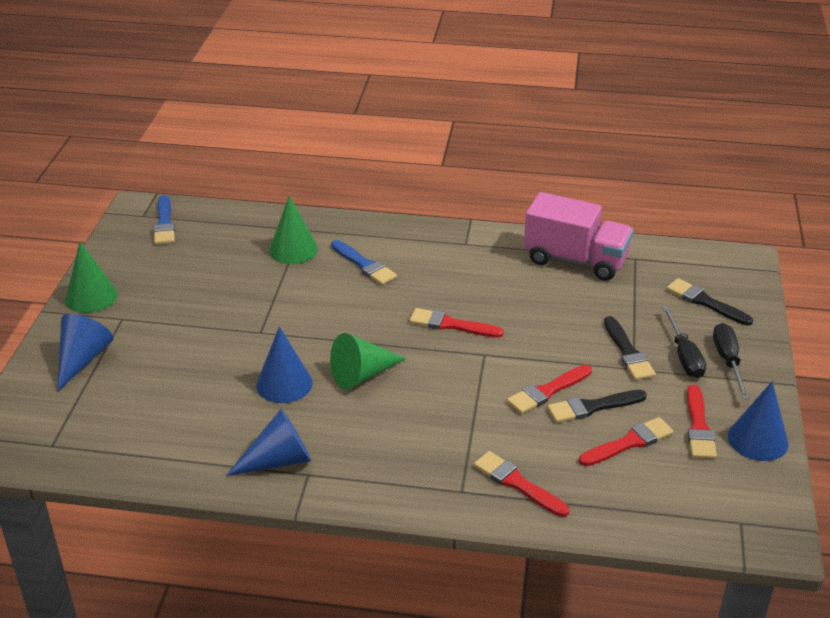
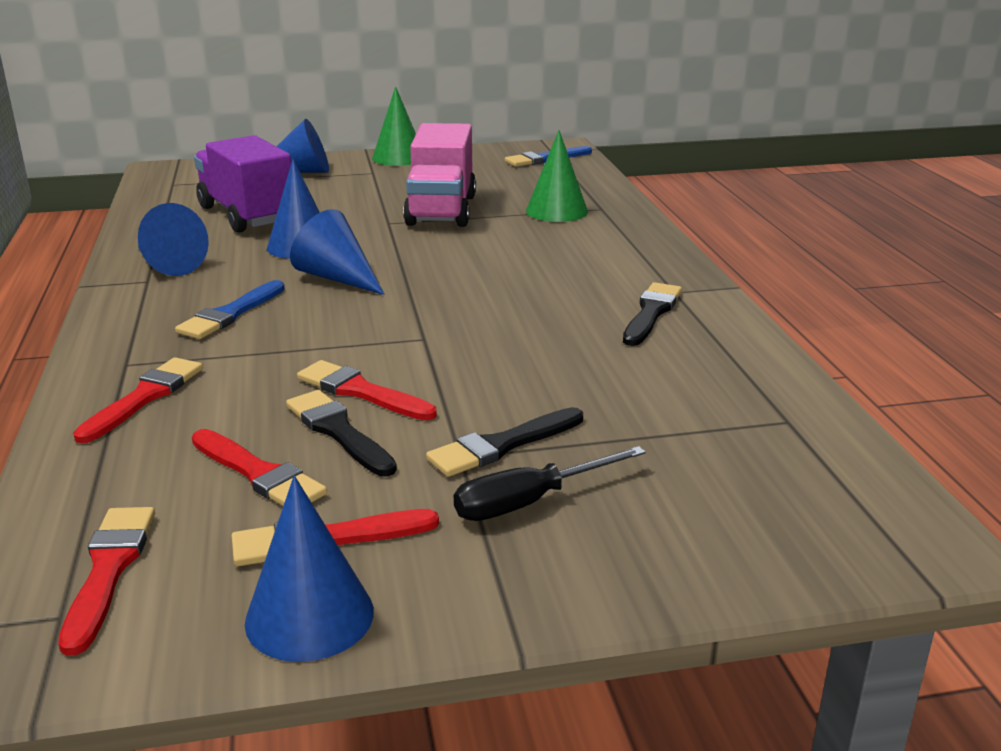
camera: 70 degrees right, 10 degrees down
(185, 405) = (246, 215): none -> purple truck
(362, 375) = (337, 278): green cone -> blue cone
(364, 265) = (561, 246): blue brush -> blue brush (231, 314)
(451, 325) = (474, 309): red brush -> red brush (108, 571)
(575, 260) = (722, 370): pink truck -> pink truck (442, 210)
(705, 302) = (722, 509): black brush -> black brush (651, 313)
(728, 361) = (547, 554): black screwdriver -> none

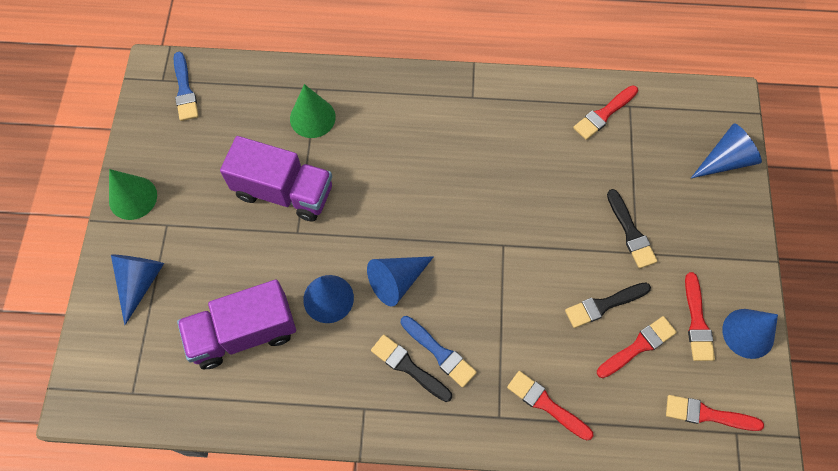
camera: 75 degrees left, 40 degrees up
(167, 264) = (336, 395): blue cone -> blue cone (725, 160)
(362, 392) = (563, 288): red brush -> red brush (604, 114)
(442, 210) = (284, 191): pink truck -> purple truck
(529, 502) = (680, 233): black screwdriver -> none
(651, 313) = (499, 119): black brush -> black brush (409, 367)

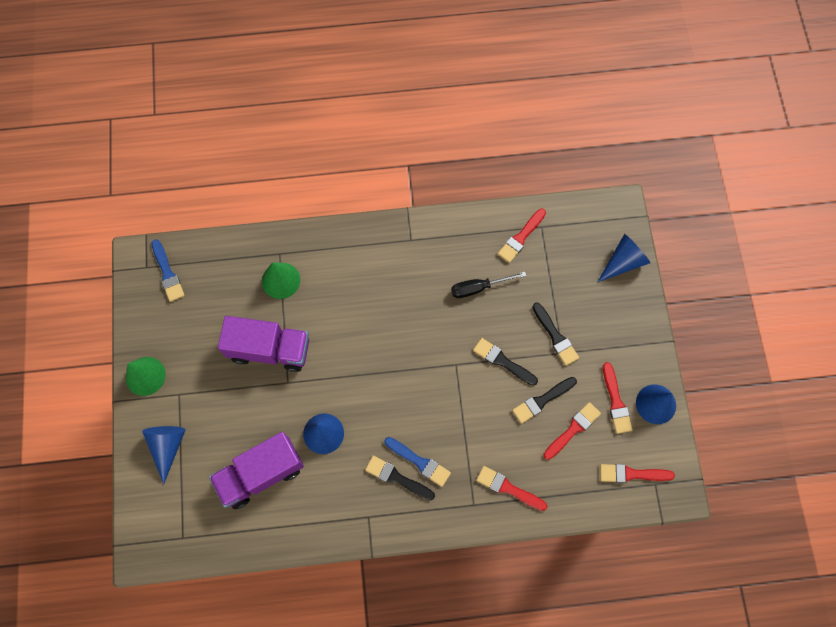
camera: 10 degrees left, 5 degrees up
(397, 281) = (375, 409): blue cone -> none
(544, 162) = (478, 288): none -> black screwdriver
(561, 251) = (503, 361): none -> black brush

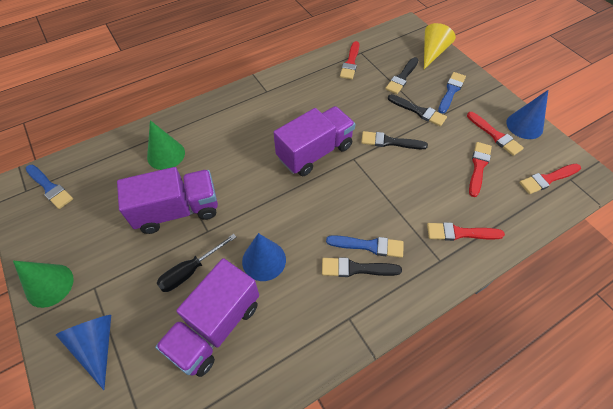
camera: 25 degrees left, 15 degrees down
(422, 340) = (314, 152): none -> purple truck
(478, 288) = (339, 102): black screwdriver -> black screwdriver (190, 271)
(542, 400) = (440, 156): black brush -> black brush (402, 77)
(607, 326) = (451, 91): none -> blue brush
(623, 262) = (432, 52): blue cone -> yellow cone

